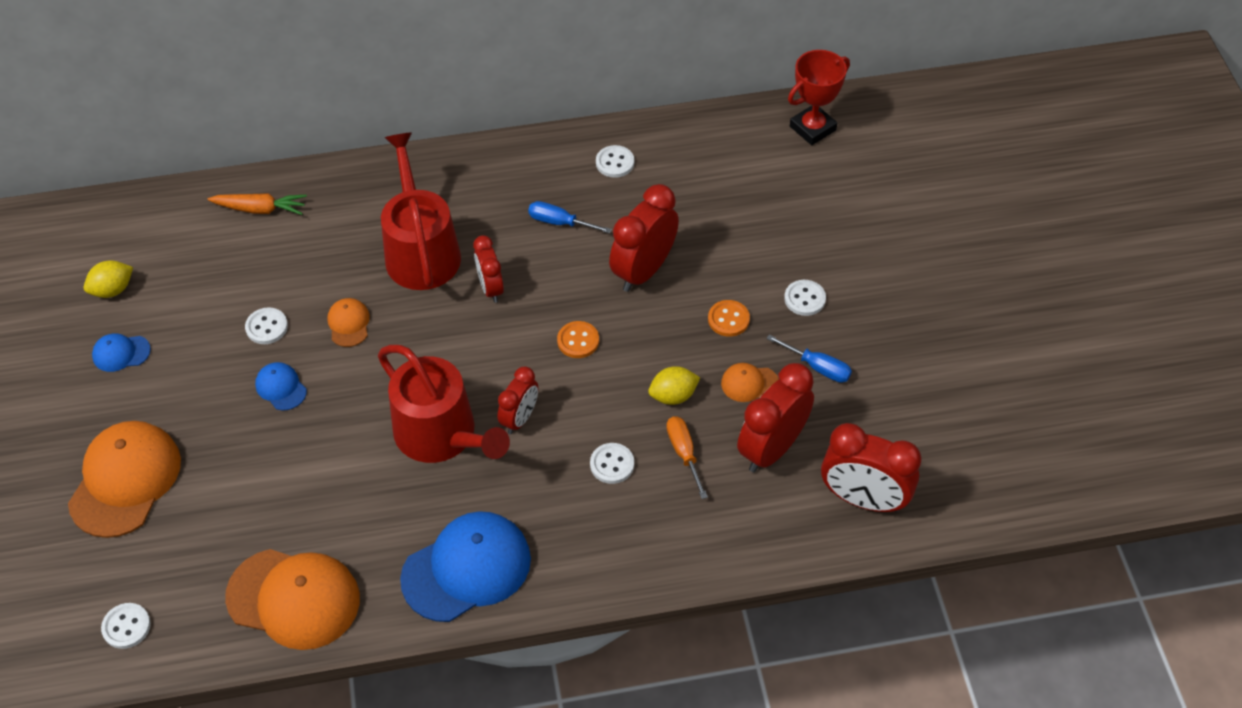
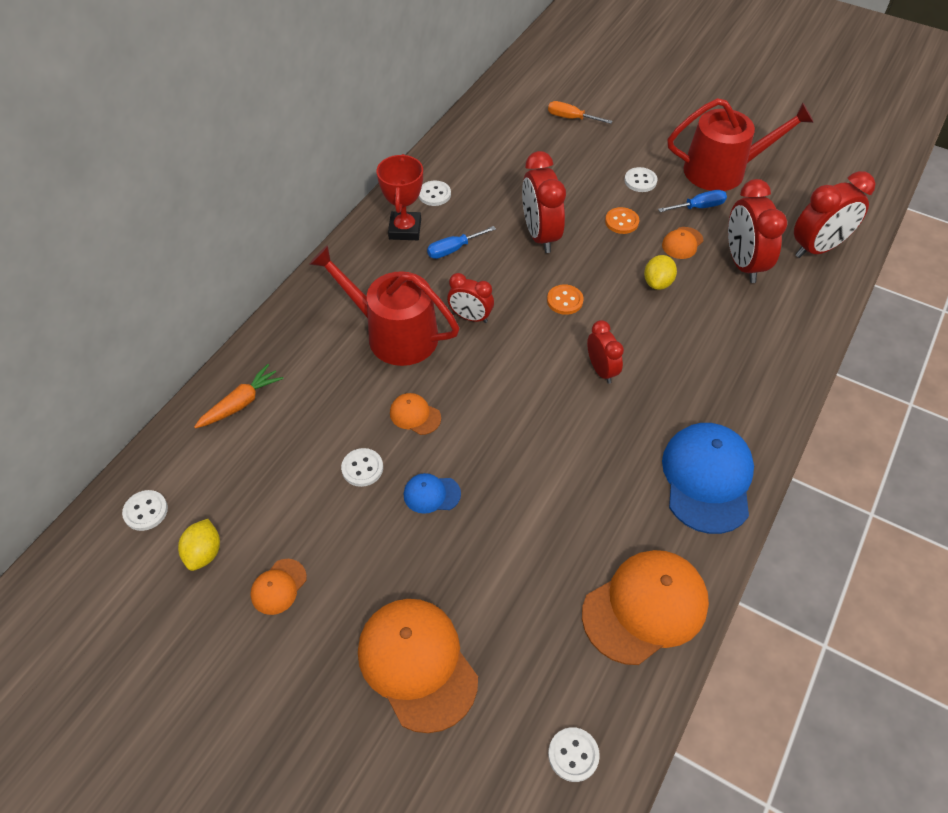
camera: 50 degrees left, 0 degrees up
(121, 353) = (278, 586): blue cap -> orange cap
(442, 435) = (574, 422): red watering can -> red watering can (722, 170)
(612, 464) = (686, 346): white button -> white button (146, 511)
(684, 453) = (709, 305): orange screwdriver -> orange screwdriver (571, 118)
(812, 128) = (512, 99): red trophy -> red trophy (405, 229)

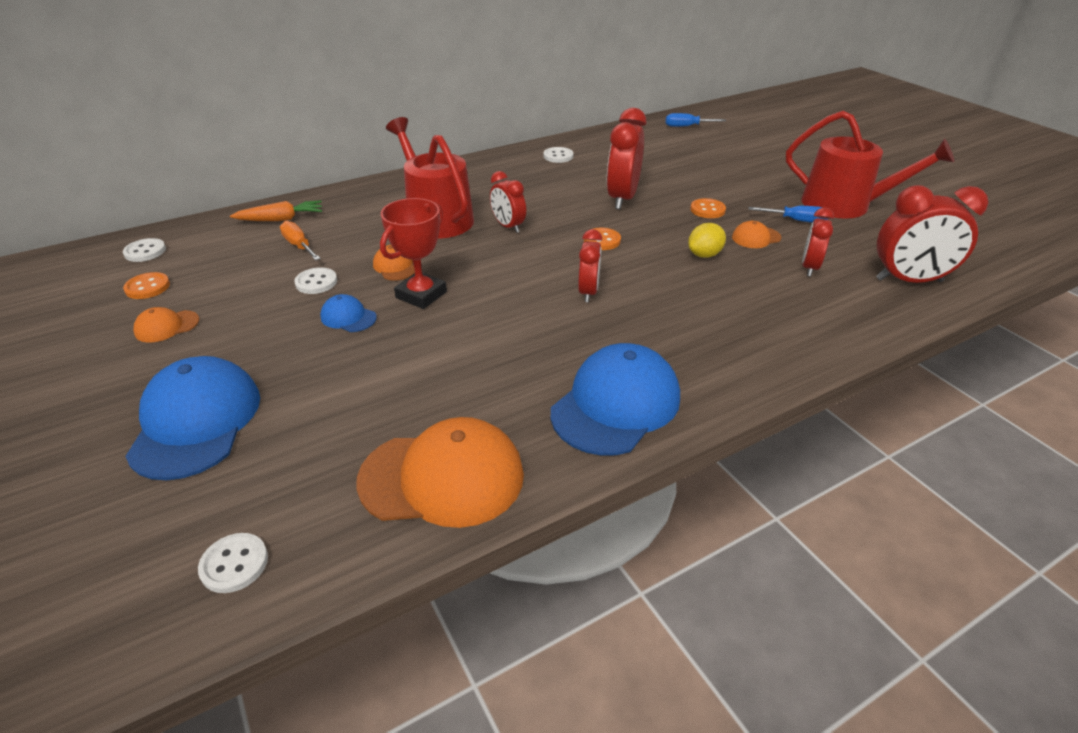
camera: 30 degrees right, 15 degrees down
(204, 553) = (147, 287): yellow lemon -> orange button
(405, 229) = (513, 167): red trophy -> red trophy (421, 295)
(417, 664) = (196, 422): orange cap -> blue cap
(453, 249) = (539, 187): blue screwdriver -> blue screwdriver (687, 126)
(571, 118) = (722, 144): orange screwdriver -> orange screwdriver (299, 245)
(640, 181) = (751, 191): white button -> none
(743, 264) = (809, 267): red clock -> red clock, size x0.60

